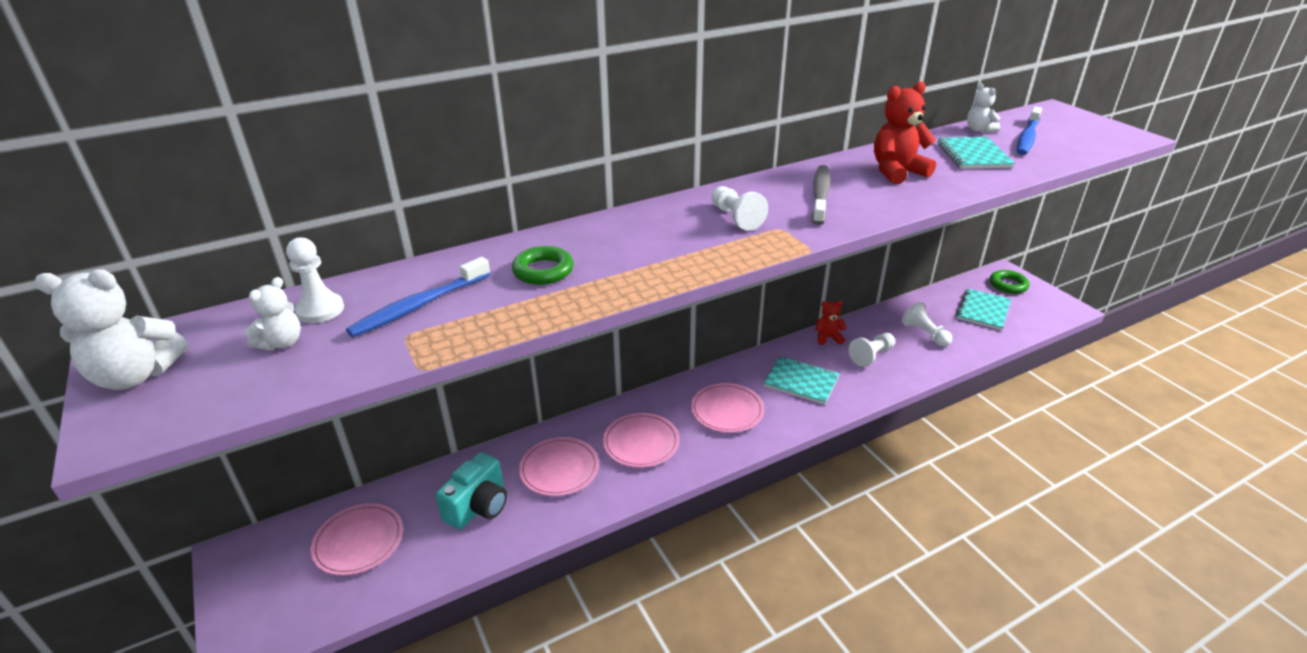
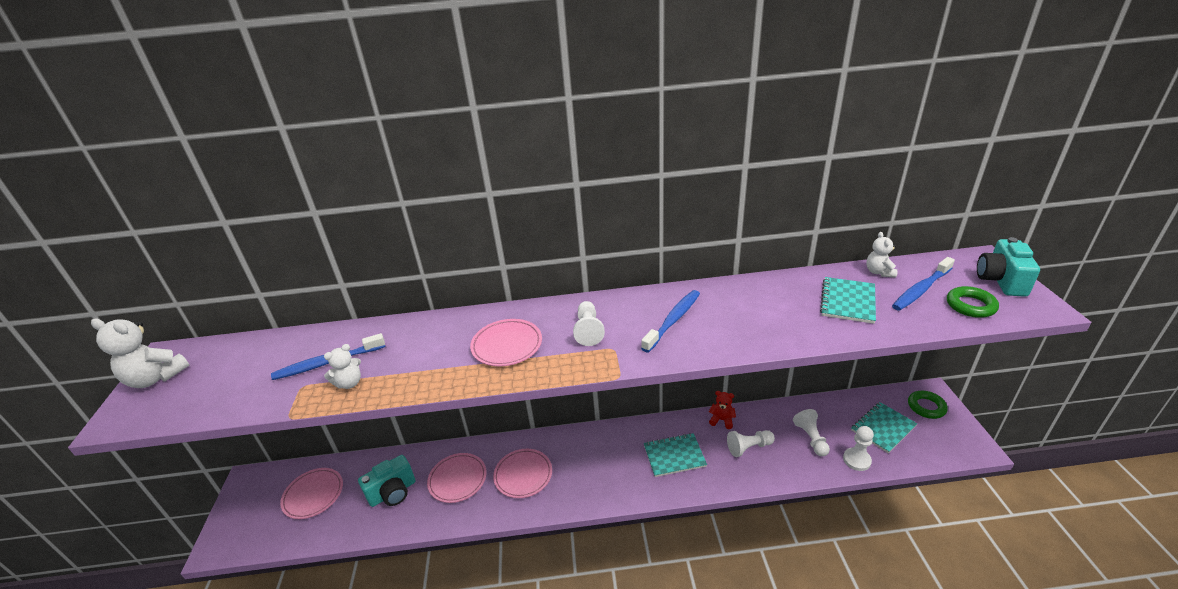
camera: 25 degrees right, 0 degrees up
(282, 343) = (237, 373): white teddy bear -> white teddy bear (349, 383)
(320, 310) = (275, 352): white pawn -> white pawn (856, 460)
(543, 271) = (420, 351): green ring -> green ring (970, 305)
(727, 411) = (600, 466): pink plate -> pink plate (507, 345)
(801, 382) = (674, 456): turquoise notebook -> turquoise notebook turned 60 degrees counterclockwise
(820, 195) = (673, 320): grey toothbrush -> blue toothbrush
(897, 172) = (759, 308): red teddy bear -> none
(1085, 122) = (1001, 281): none -> turquoise camera

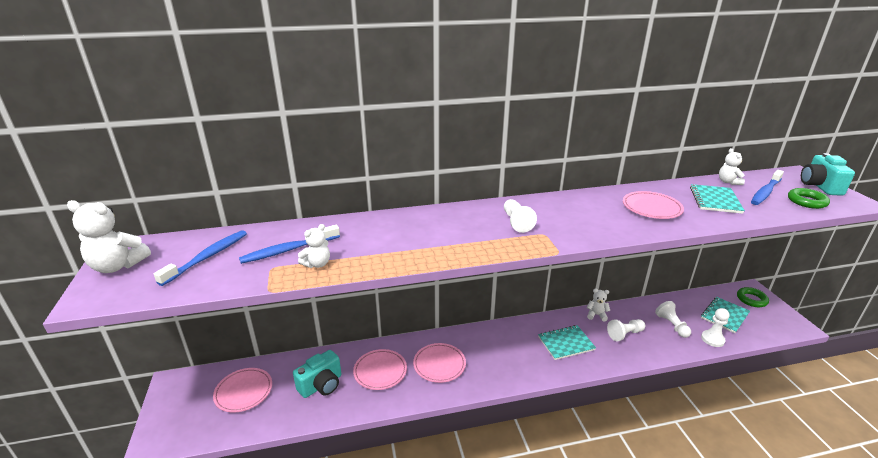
camera: 10 degrees left, 5 degrees down
(507, 345) = (450, 234): pink plate -> pink plate (651, 208)
(673, 320) = (584, 214): blue toothbrush -> blue toothbrush (207, 257)
(722, 420) = (596, 315): red teddy bear -> white teddy bear

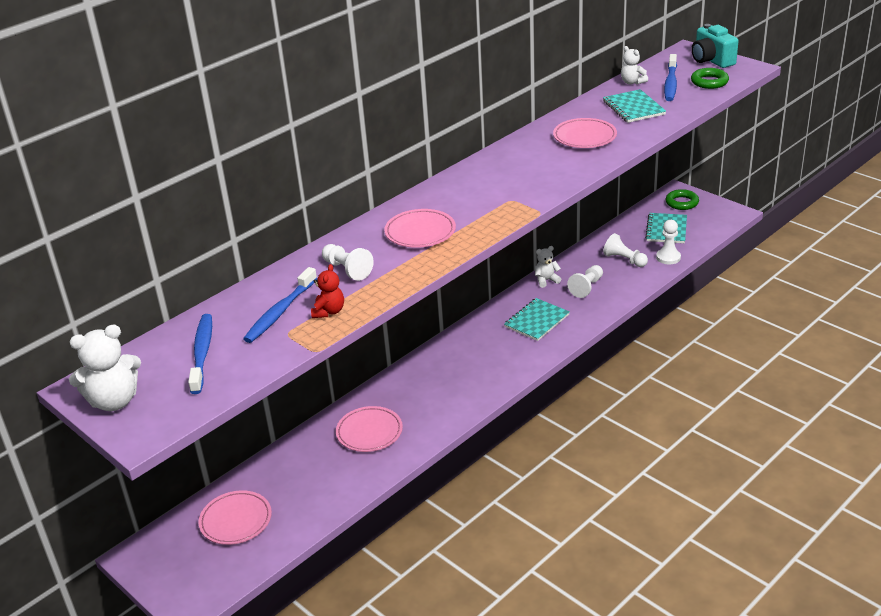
camera: 30 degrees left, 5 degrees up
(317, 264) = (329, 311): white teddy bear -> red teddy bear
(321, 385) = (318, 473): turquoise camera -> none
(439, 365) = (426, 397): pink plate -> pink plate (420, 232)
(516, 222) = (474, 198): white pawn -> white pawn (347, 270)

